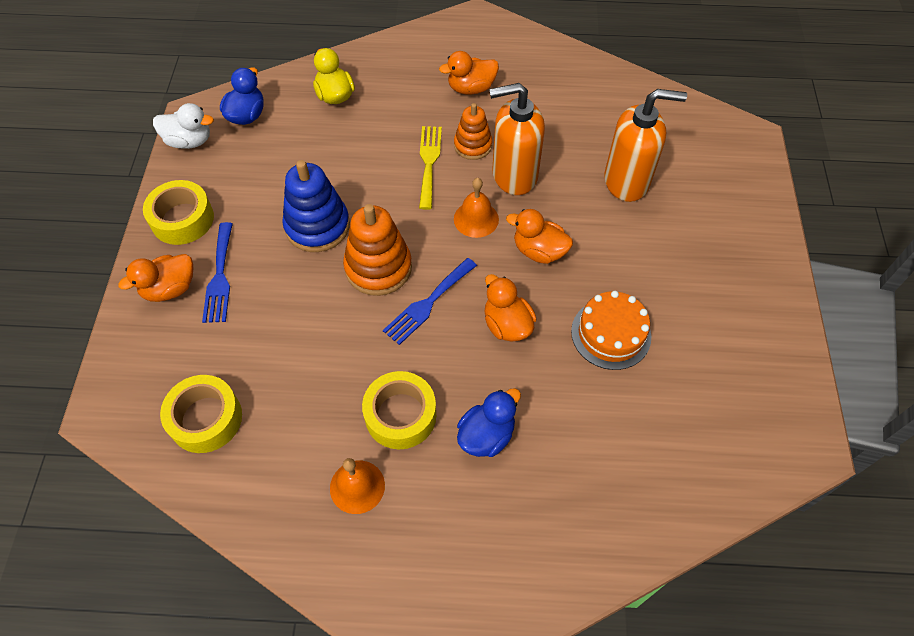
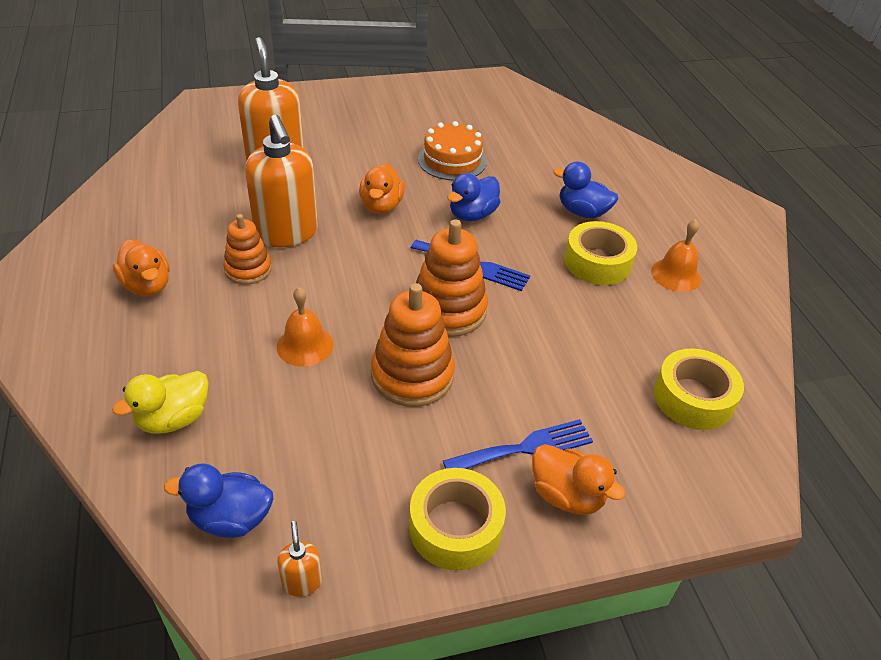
camera: 110 degrees left, 15 degrees down
(189, 141) = (302, 582): white duck -> orange soap dispenser
(317, 226) = (412, 375): blue stacking toy -> orange stacking toy
(429, 162) = (284, 299): yellow fork -> none
(476, 219) = (356, 251): orange bell -> orange bell (305, 345)
(507, 325) = (472, 215): orange duck -> blue duck

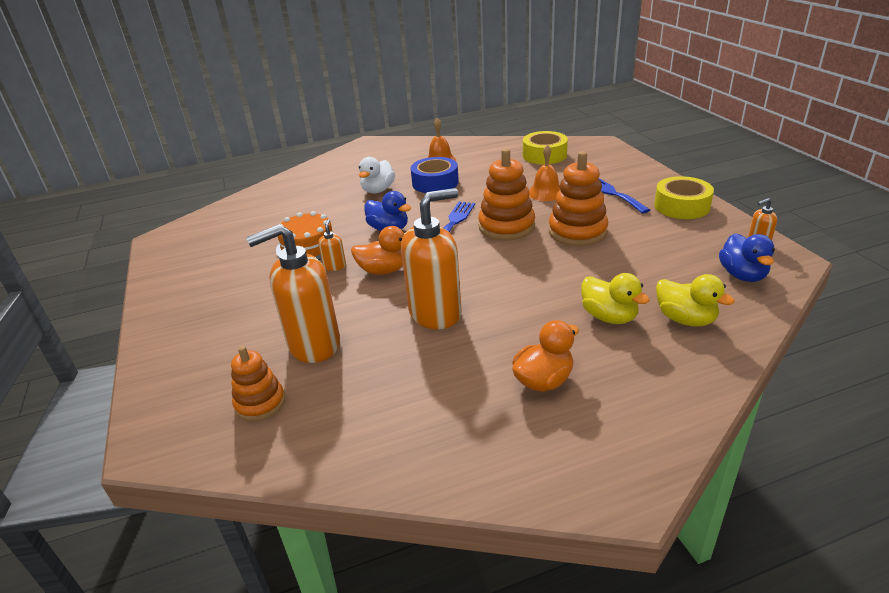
camera: 90 degrees left, 10 degrees down
(214, 355) = (609, 317): none -> yellow duck
(248, 269) = (495, 324): orange stacking toy -> orange stacking toy (260, 403)
(305, 345) = (573, 277): orange bell -> orange bell (546, 192)
(403, 176) = (335, 266): none -> orange soap dispenser
(566, 495) = (636, 181): orange duck -> none
(582, 212) = (378, 190): blue duck -> white duck
(597, 262) = (435, 183): yellow tape -> blue tape

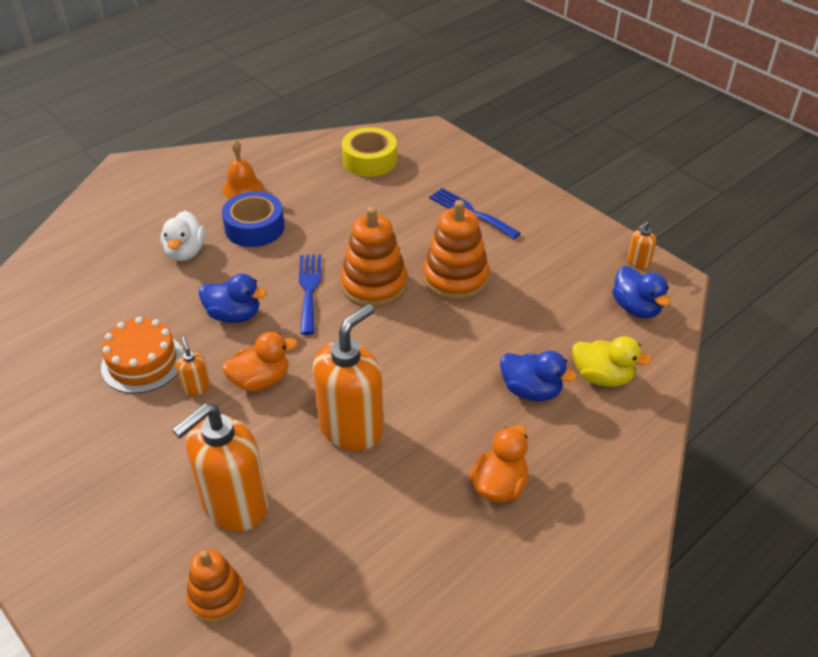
camera: 25 degrees left, 10 degrees up
(546, 192) = (396, 223): orange bell -> none
(609, 317) = (531, 390): yellow duck -> blue duck
(681, 206) = (549, 221): yellow tape -> none

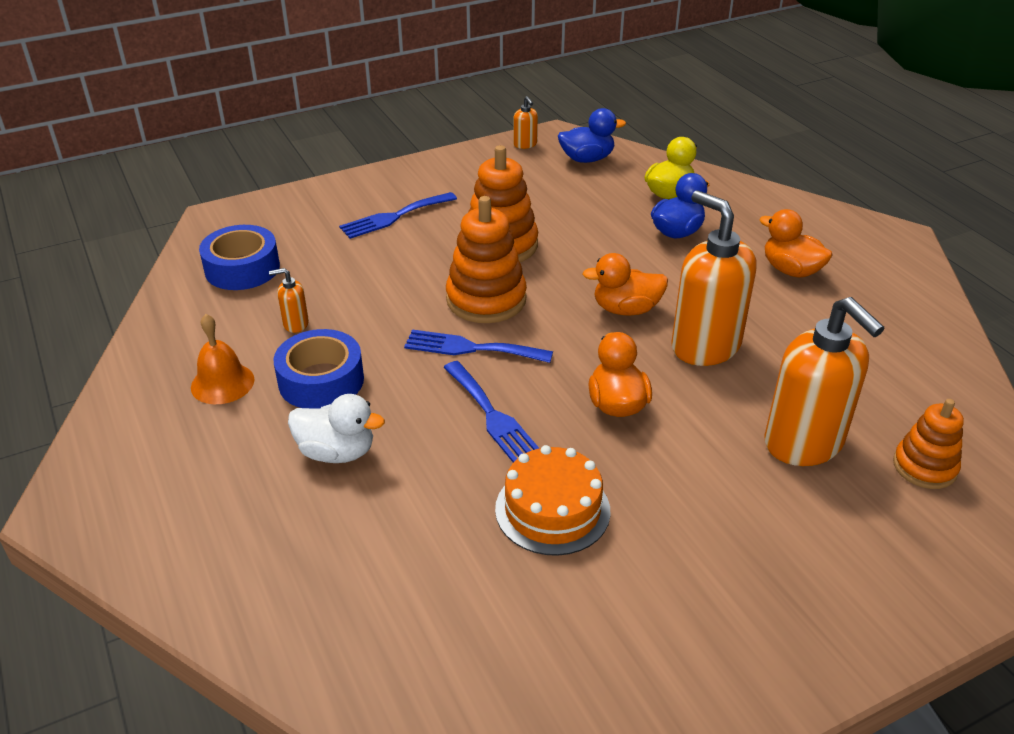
camera: 75 degrees left, 5 degrees down
(196, 387) = (613, 460): orange soap dispenser -> orange soap dispenser (295, 324)
(234, 315) = (492, 416): blue duck -> blue fork
(369, 160) = (242, 268): yellow tape -> blue tape
(389, 370) = (626, 309): none -> orange duck

